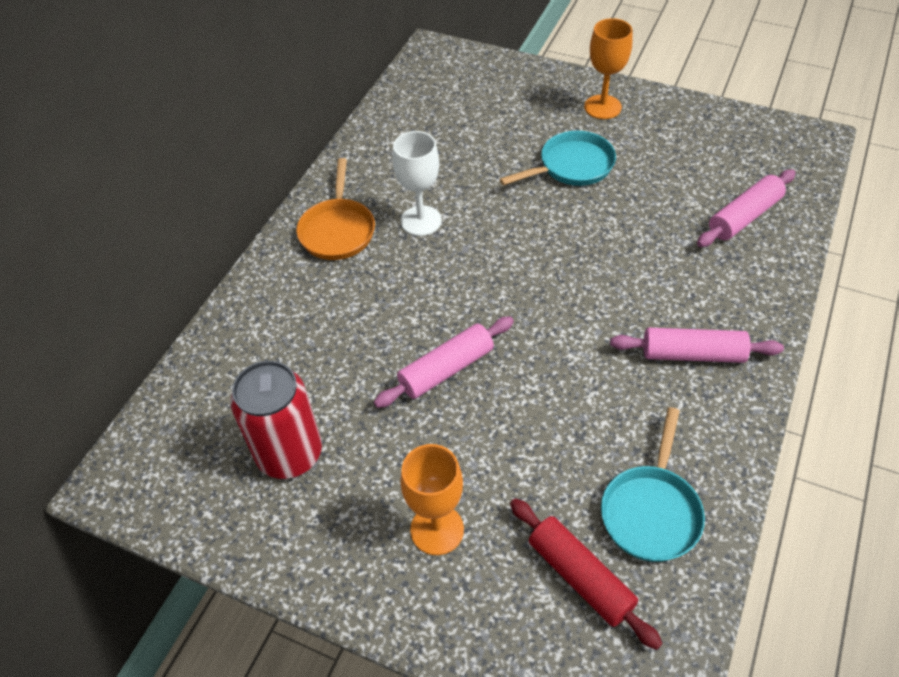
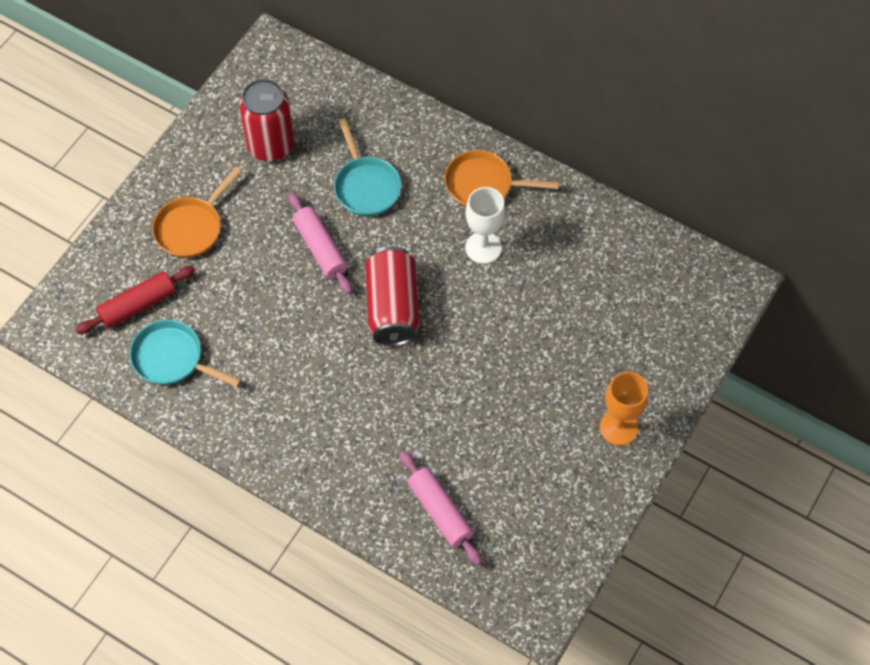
camera: 95 degrees right, 10 degrees up
(437, 529) = (191, 227): orange goblet -> orange pan
(514, 287) = (392, 307): none -> red can
(572, 166) = (533, 381): turquoise pan -> turquoise pan (366, 186)
(692, 354) = (296, 423): pink rolling pin -> none

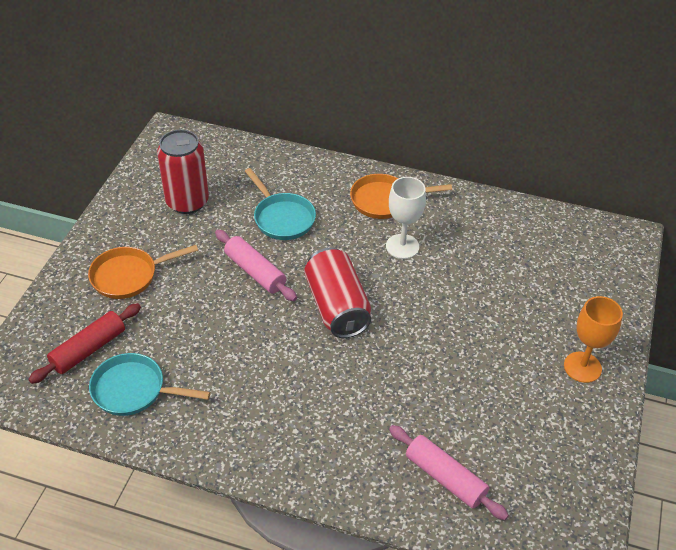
camera: 15 degrees left, 15 degrees down
(191, 227) = (128, 276): orange pan -> orange pan turned 45 degrees clockwise

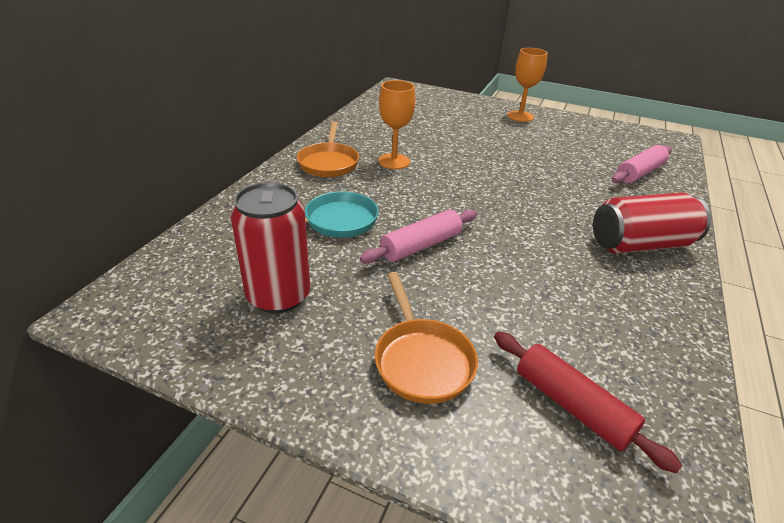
camera: 85 degrees left, 10 degrees down
(133, 390) = (626, 353): turquoise pan -> none
(337, 307) = (471, 200): red can -> red can (640, 244)
(402, 246) = (394, 161): white goblet -> orange goblet

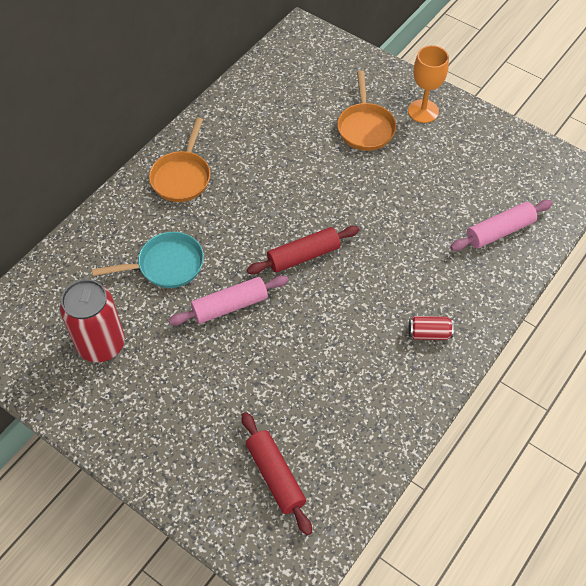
camera: 15 degrees right, 20 degrees up
(394, 161) = (247, 182): orange goblet -> none
(421, 360) = (188, 421): orange pan -> orange pan (365, 127)
(476, 202) = (303, 256): none -> red rolling pin
(640, 244) = (429, 333): red can -> red can, size x0.48

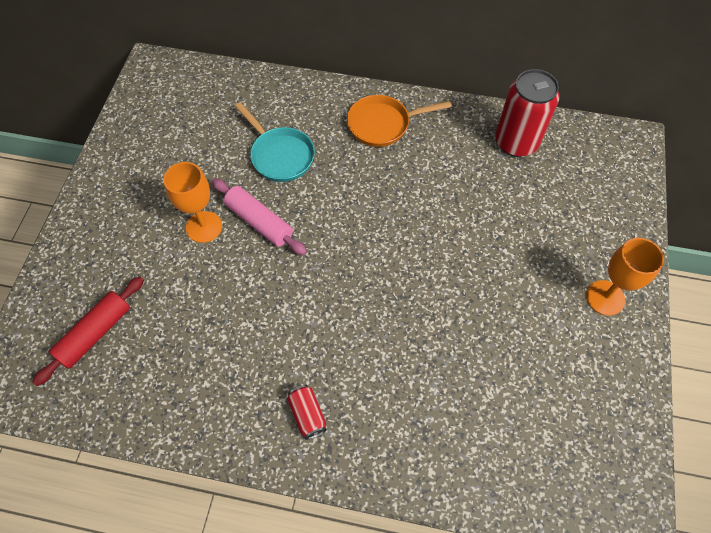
camera: 65 degrees right, 5 degrees up
(101, 344) = (179, 146): red can -> red can (516, 142)
(209, 352) = (204, 227): none -> orange goblet
(303, 256) = (345, 259): red rolling pin -> none
(365, 127) = (542, 250): orange pan -> none
(499, 231) = (483, 444): pink rolling pin -> none

